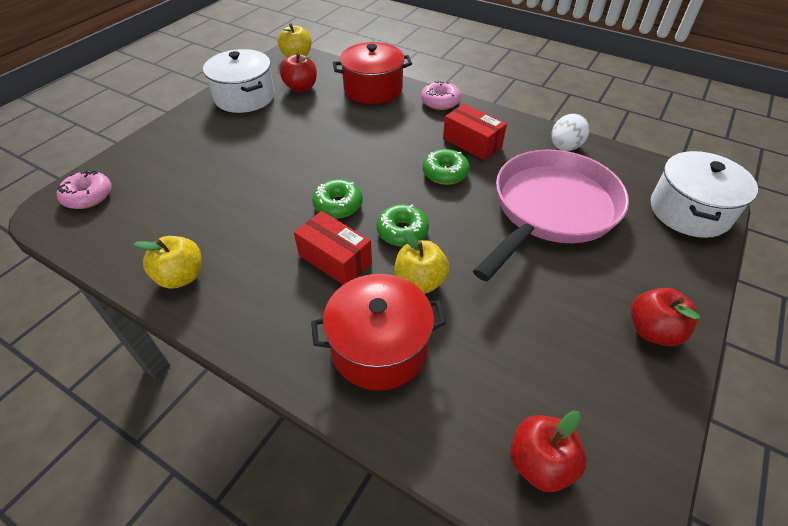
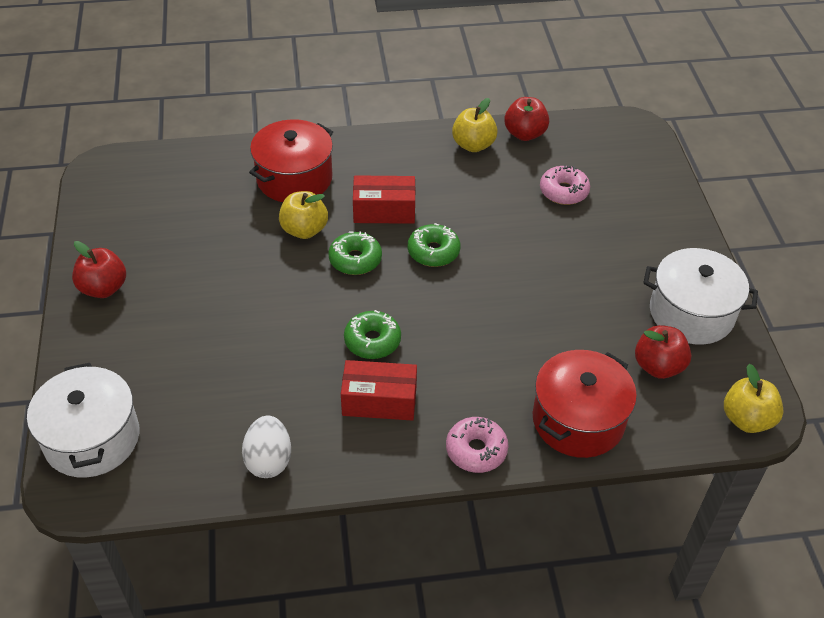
camera: 140 degrees right, 0 degrees up
(88, 196) = (631, 149): pink donut -> pink donut (563, 191)
(540, 463) = (154, 176): red apple -> red apple (525, 134)
(551, 210) = (238, 357): pink pan -> none

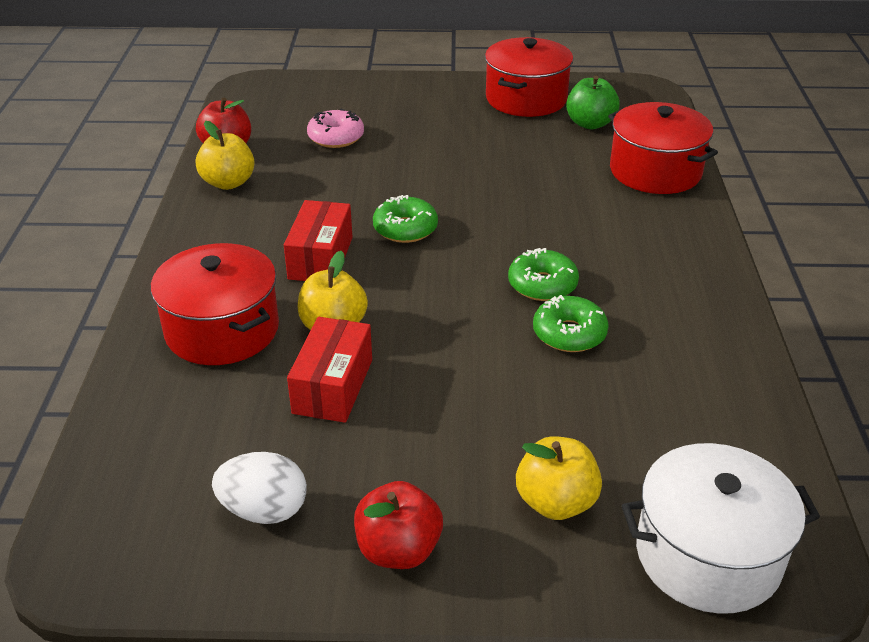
camera: 80 degrees left, 10 degrees down
(269, 460) = (726, 377): white egg -> white egg (264, 510)
(355, 260) = (403, 287): green donut -> green donut (569, 334)
(379, 401) = (633, 287): red box -> red box (333, 386)
(476, 450) = (697, 231): pink donut -> none
(658, 366) = (590, 124): red apple -> green apple
(691, 313) = (526, 99): white pot -> red pot
(746, 419) = (651, 95): yellow apple -> yellow apple (556, 502)

